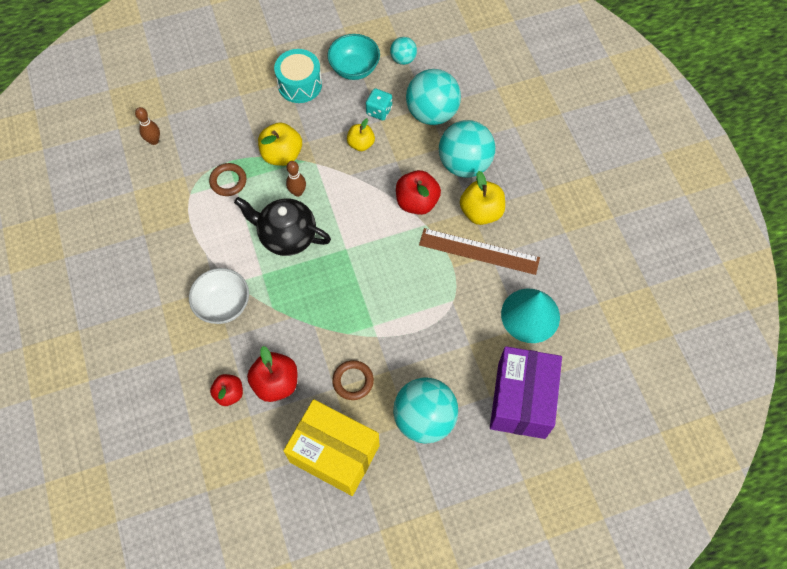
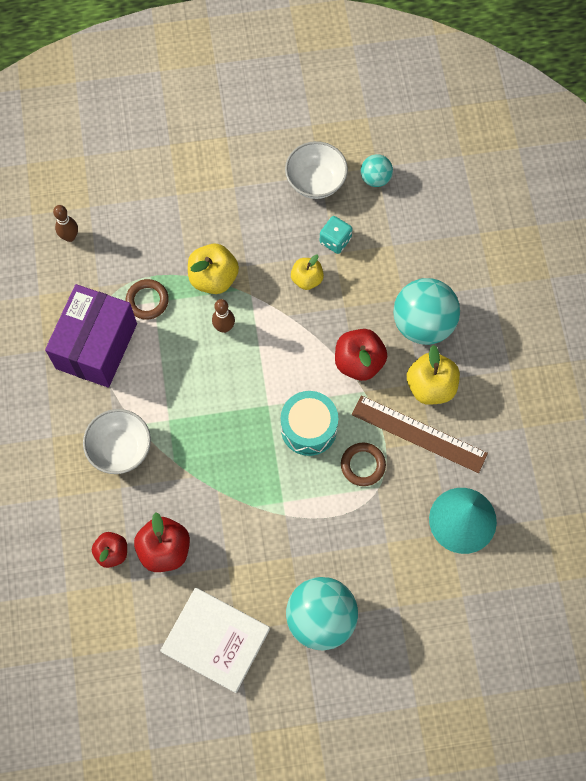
camera: 10 degrees right, 5 degrees up
(287, 236) = (203, 379): black teapot -> none
(300, 84) = (248, 192): turquoise drum -> turquoise drum (309, 428)
(334, 454) = (216, 640): yellow box -> white book
(353, 381) = (249, 562): brown ring -> brown ring (363, 465)
(354, 68) = (315, 181): turquoise bowl -> white bowl
(432, 113) = (397, 253): turquoise ball -> none
(521, 400) = (432, 616): purple box -> purple box (96, 346)

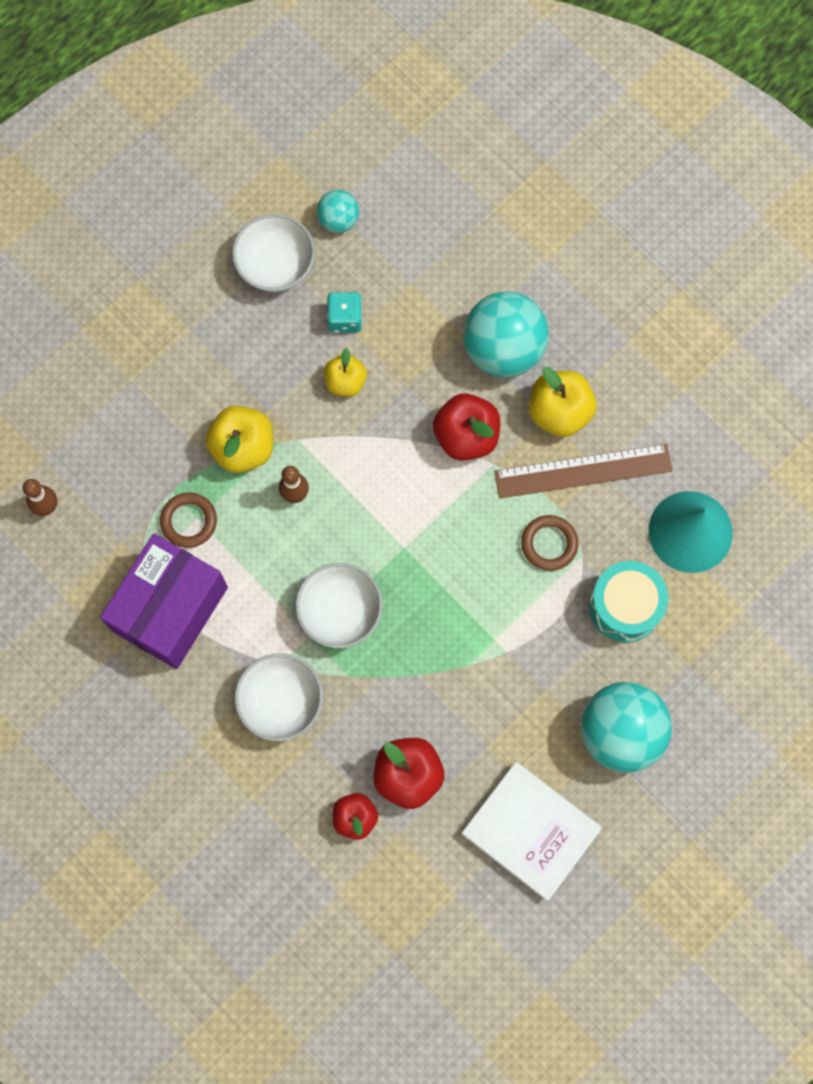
camera: 35 degrees left, 5 degrees up
(96, 346) = (170, 609): purple box -> purple box turned 45 degrees clockwise
(198, 418) = (340, 612): none -> white bowl
(216, 640) = (530, 831): white book -> white book turned 45 degrees clockwise
(309, 428) = (465, 543): turquoise drum -> turquoise drum (625, 606)

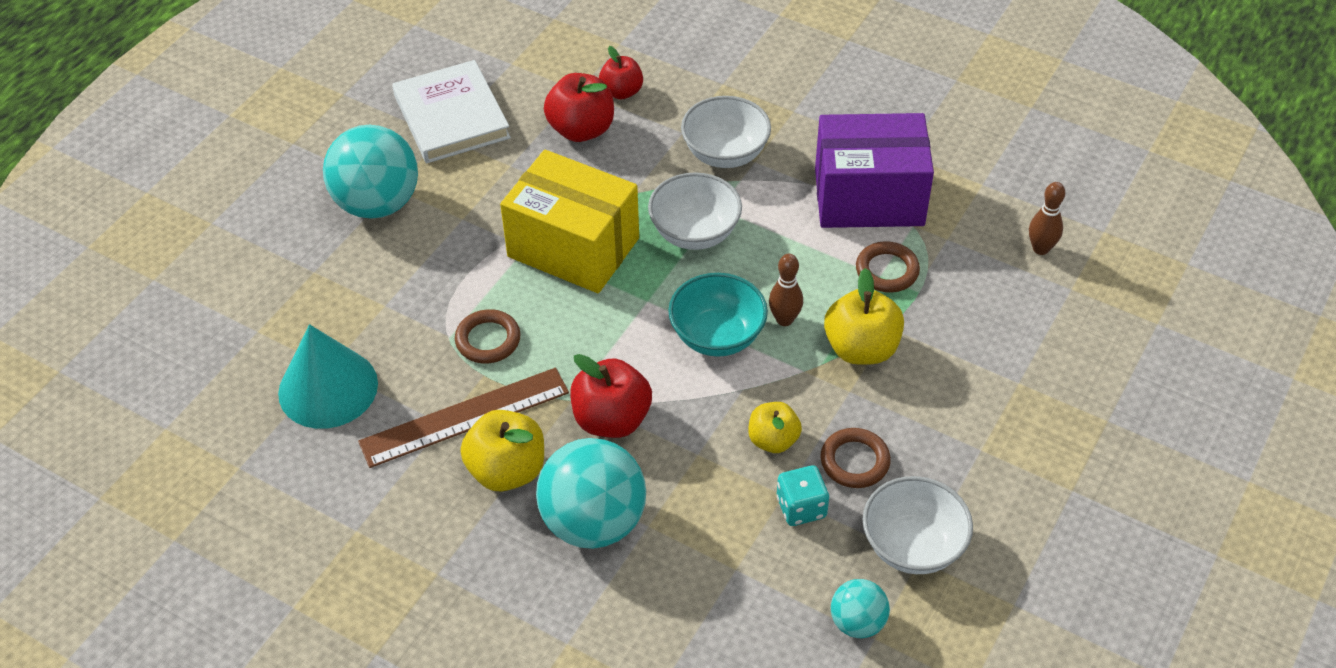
camera: 165 degrees right, 25 degrees down
(170, 609) = (869, 197): purple box -> purple box turned 75 degrees clockwise
(290, 346) = (854, 461): none -> brown ring
(356, 493) = (717, 336): none -> turquoise bowl
(452, 626) = (573, 247): none -> yellow box
(530, 831) = (452, 117): white book -> white book turned 45 degrees clockwise
(625, 606) = (391, 304): turquoise drum -> none

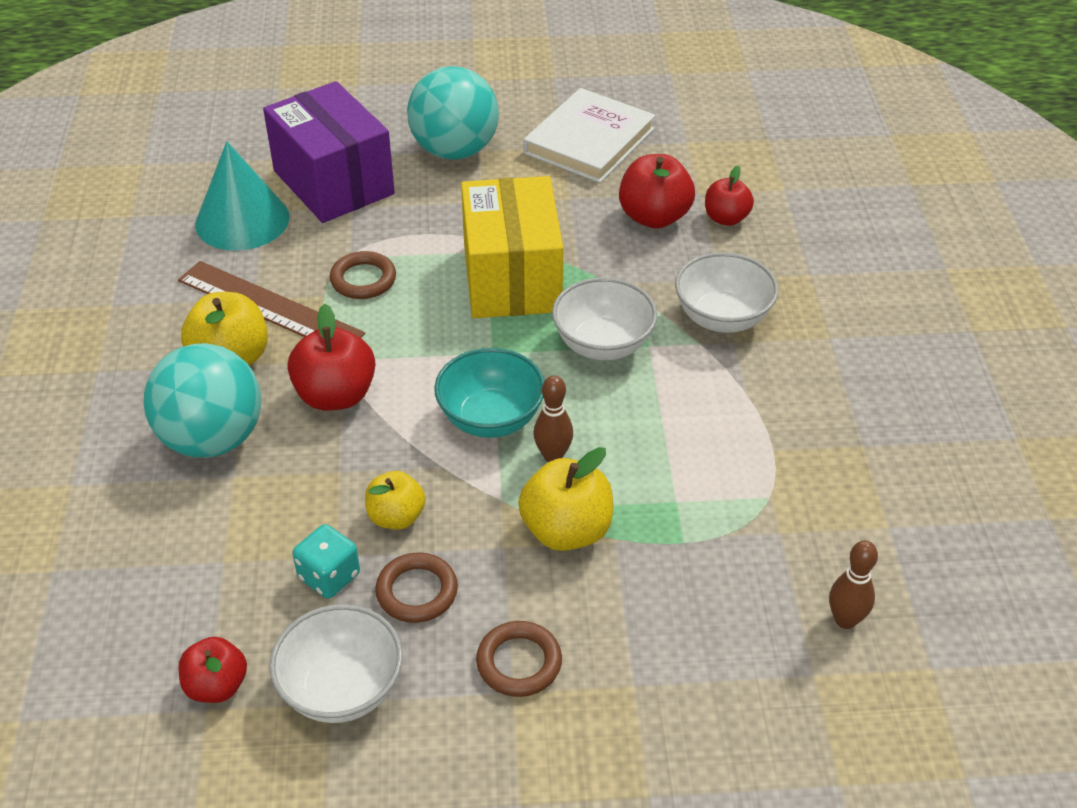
camera: 55 degrees right, 5 degrees down
(857, 622) = (217, 686): turquoise ball -> red apple
(869, 197) = (773, 444): purple box -> purple box (333, 182)
(887, 270) = (688, 503): brown ring -> brown ring (519, 662)

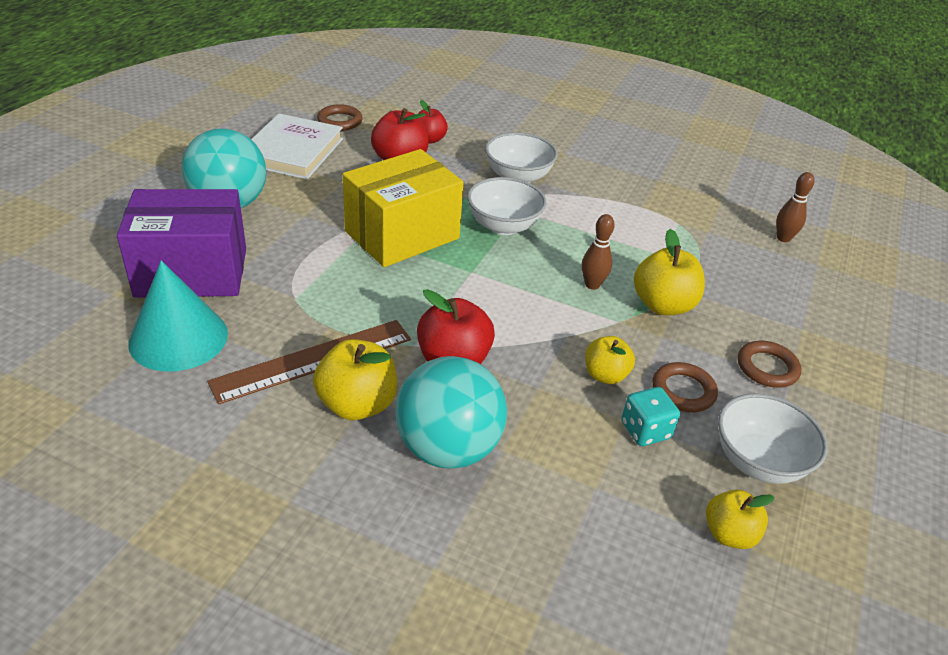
camera: 65 degrees left, 5 degrees down
(217, 686) = (729, 534): red apple -> yellow apple
(363, 279) = (332, 300): brown ring -> brown ring (340, 121)
(491, 418) = (537, 296): turquoise bowl -> none
(511, 278) = (402, 235): yellow box -> yellow box turned 60 degrees counterclockwise
(589, 141) = (292, 151): white book -> white book turned 45 degrees clockwise

